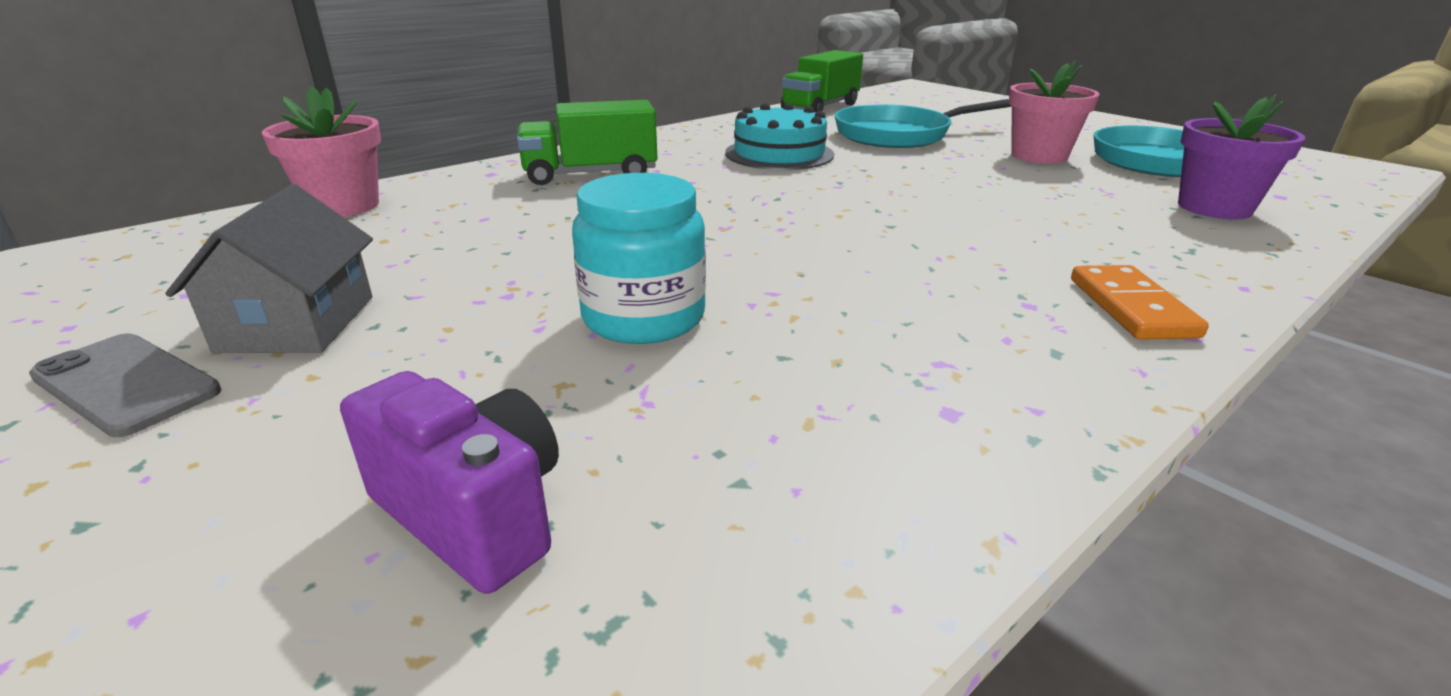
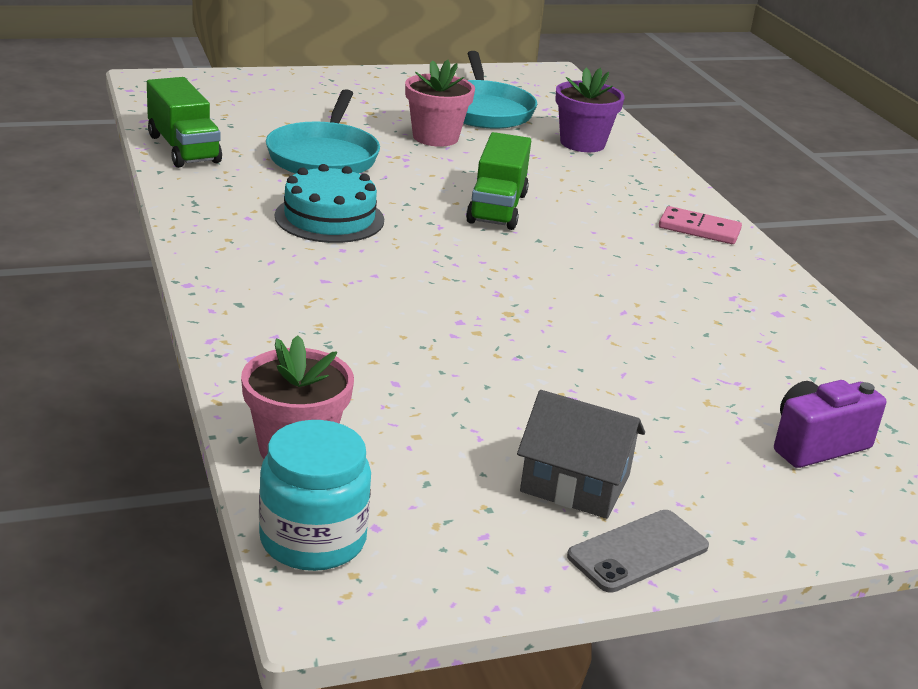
camera: 70 degrees left, 0 degrees up
(590, 174) = (309, 312): green truck -> green truck (497, 208)
(643, 317) = (636, 360): turquoise jar -> turquoise jar (313, 540)
(1132, 307) = (699, 229): orange domino -> pink domino

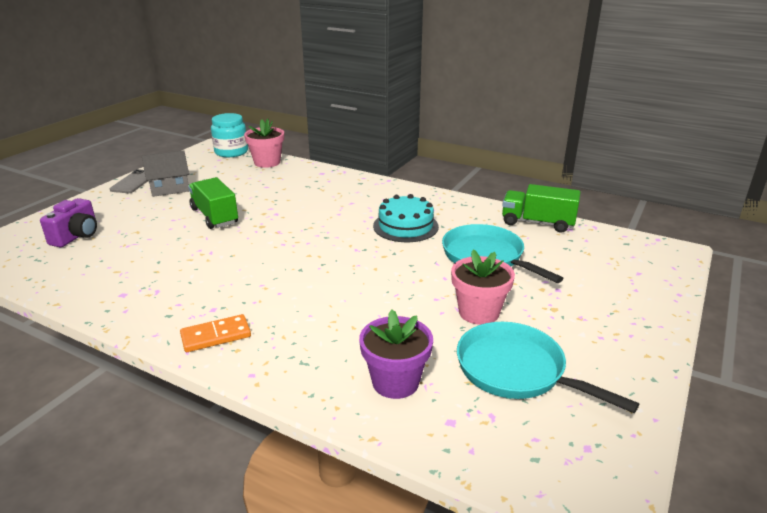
camera: 140 degrees right, 0 degrees up
(497, 208) = (350, 277): green truck -> green truck (214, 216)
(699, 229) = (216, 336): pink domino -> orange domino

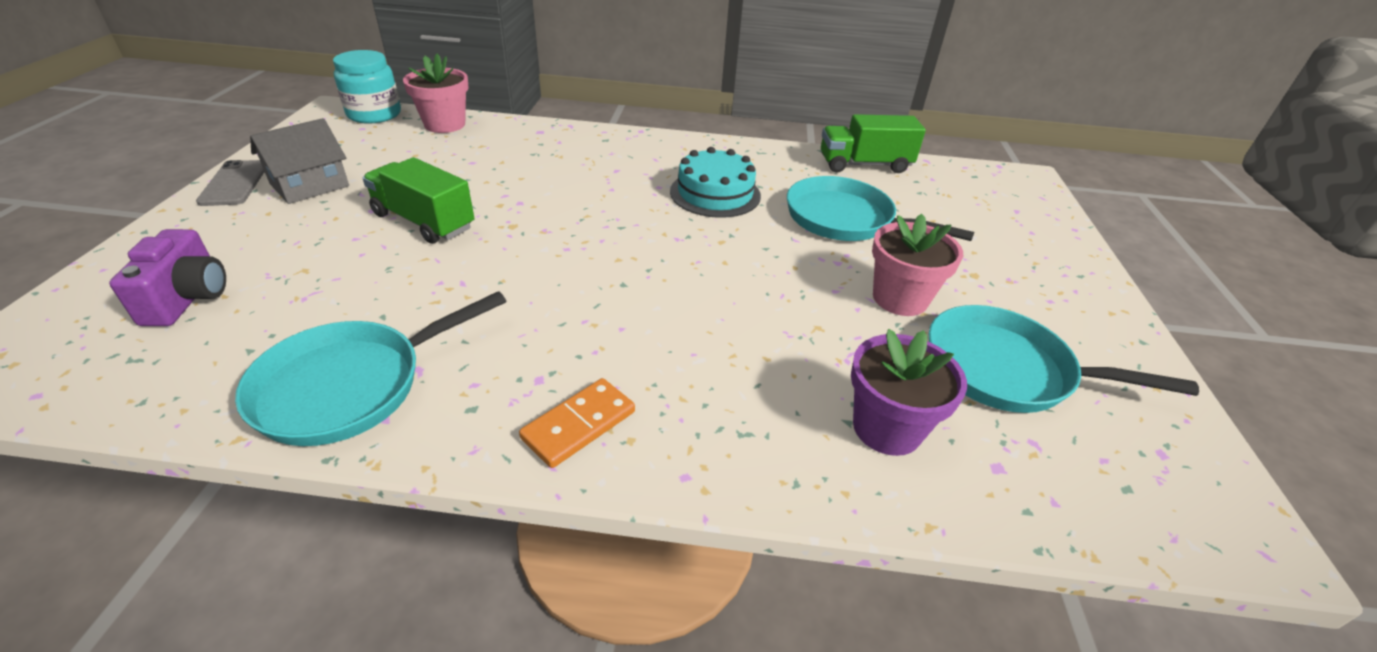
camera: 25 degrees left, 10 degrees up
(120, 291) = (351, 385): none -> turquoise pan

